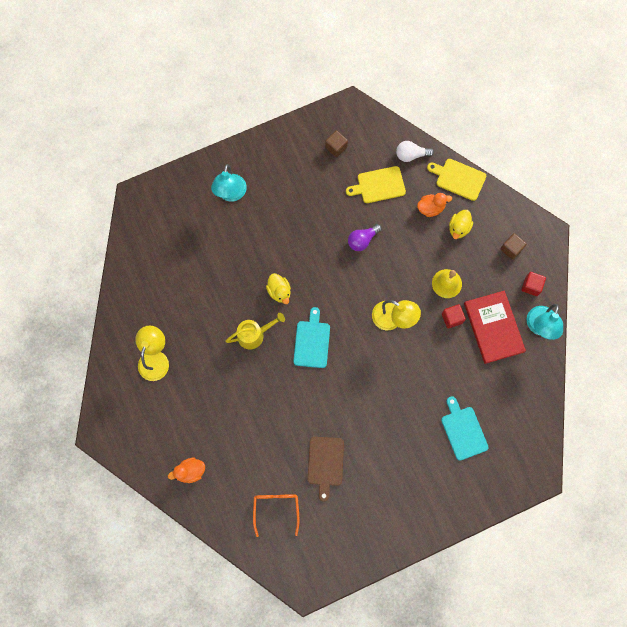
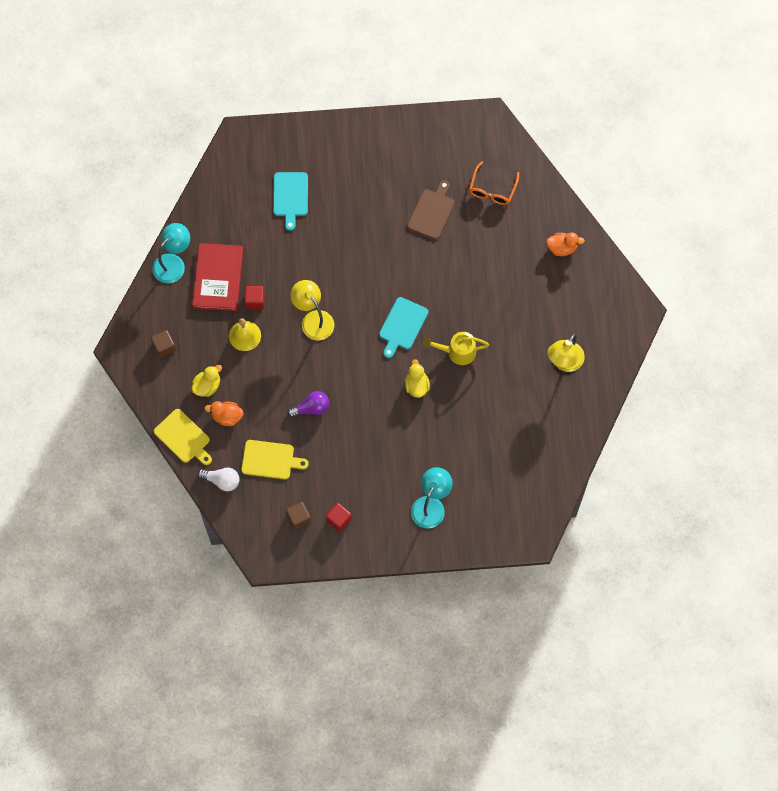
camera: 160 degrees left, 5 degrees down
(531, 286) = (162, 304): red cube -> red cube (338, 519)

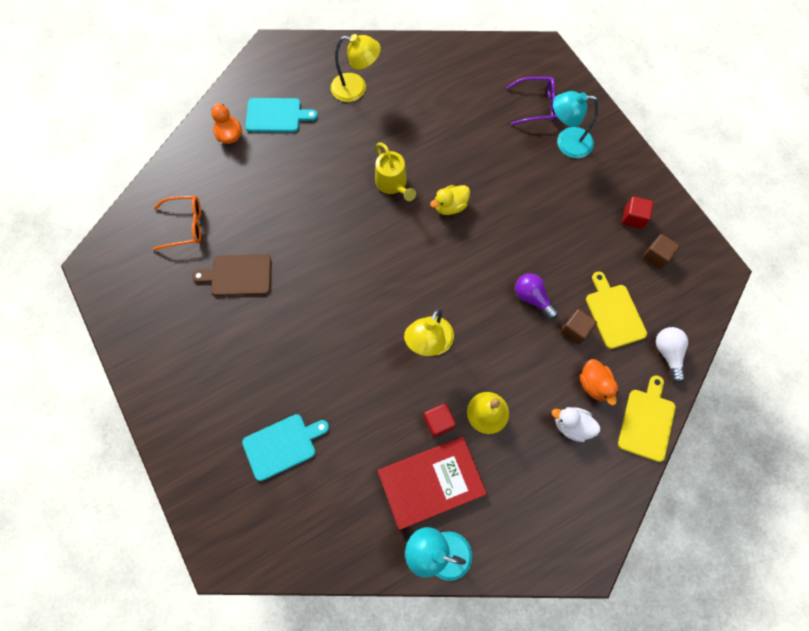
camera: 115 degrees left, 0 degrees up
(164, 347) = (553, 504): brown cube -> brown cube (575, 330)
(207, 386) = (571, 425): yellow duck -> white duck
(402, 326) = (390, 248): turquoise cutting board -> turquoise cutting board (276, 115)
(478, 501) = (537, 105): none -> purple glasses

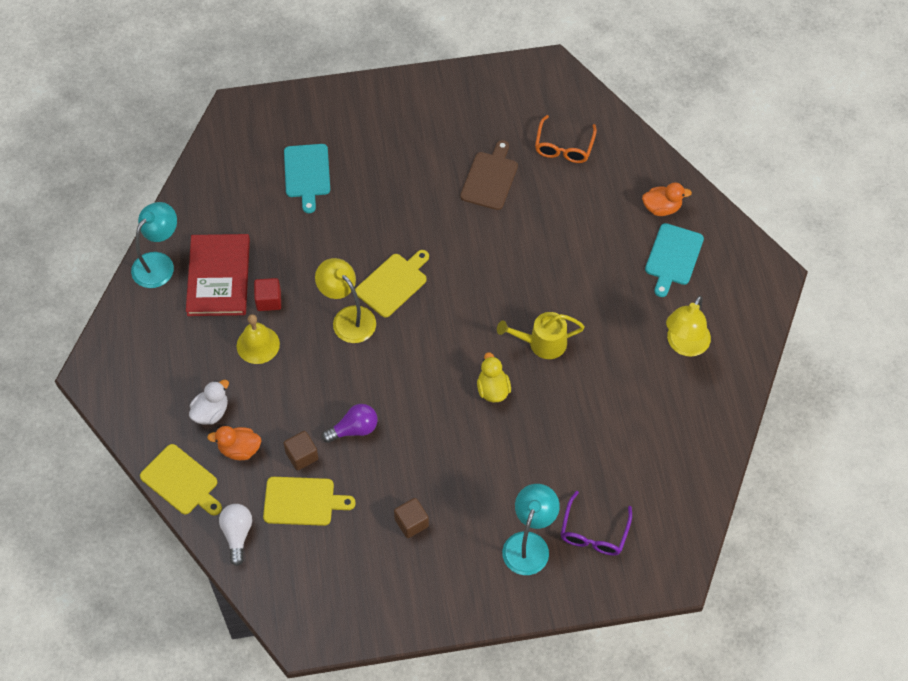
camera: 110 degrees right, 10 degrees down
(379, 318) = (393, 283): none -> yellow cutting board
(633, 217) = (403, 574): red cube -> none
(656, 256) = (347, 576): brown cube -> brown cube (411, 523)
(668, 353) = (237, 534): white light bulb -> white light bulb turned 105 degrees counterclockwise

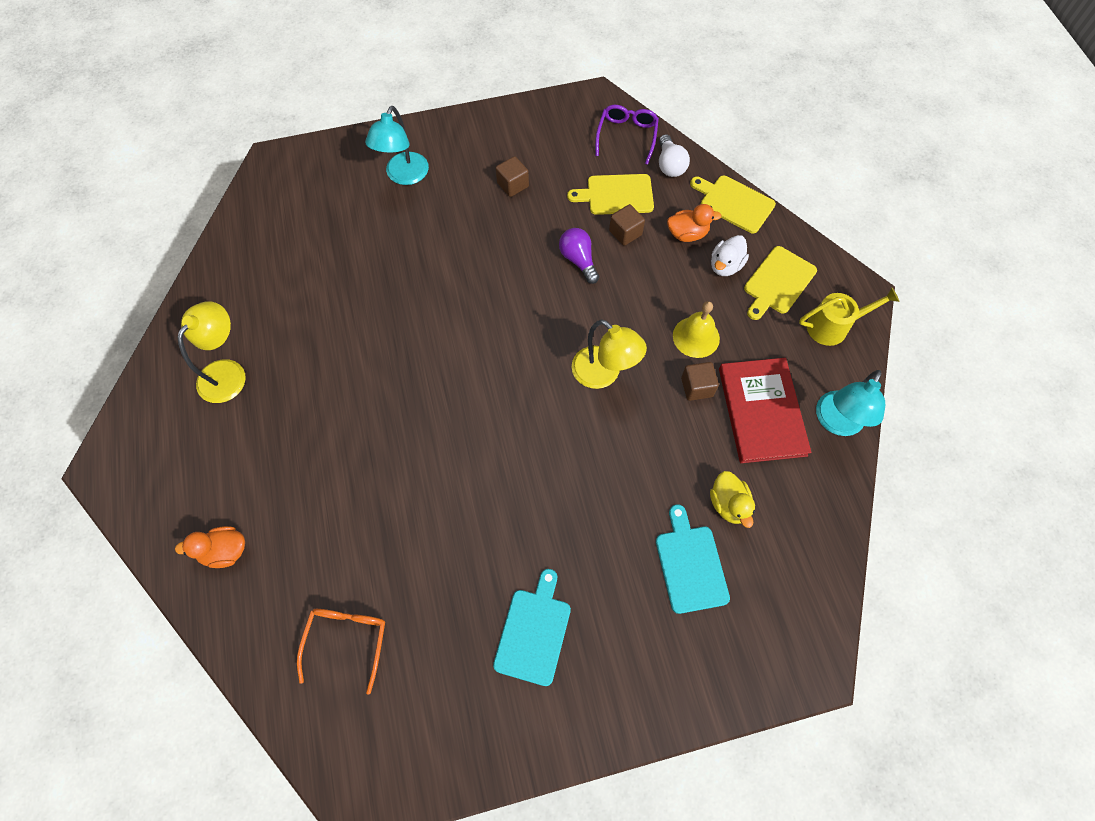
camera: 175 degrees right, 5 degrees up
(269, 300) = (697, 387): red cube -> brown cube
(354, 429) = (578, 260): purple light bulb -> purple light bulb turned 90 degrees clockwise
(393, 283) = (558, 420): yellow cutting board -> yellow cutting board (778, 282)
(490, 178) = (448, 578): brown cutting board -> none
(493, 389) = (439, 309): yellow duck -> yellow duck (728, 504)
(542, 343) = (386, 362): yellow watering can -> yellow watering can (833, 326)
(594, 533) = (344, 189): purple glasses -> purple glasses (626, 136)
(673, 257) = (222, 481): turquoise cutting board -> turquoise cutting board (533, 632)

